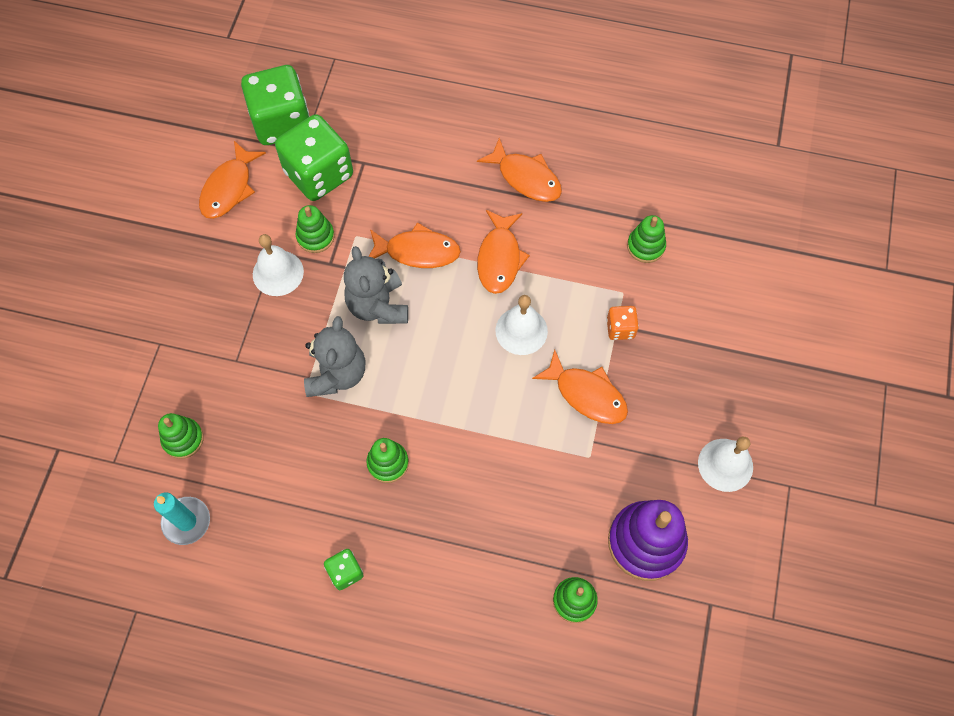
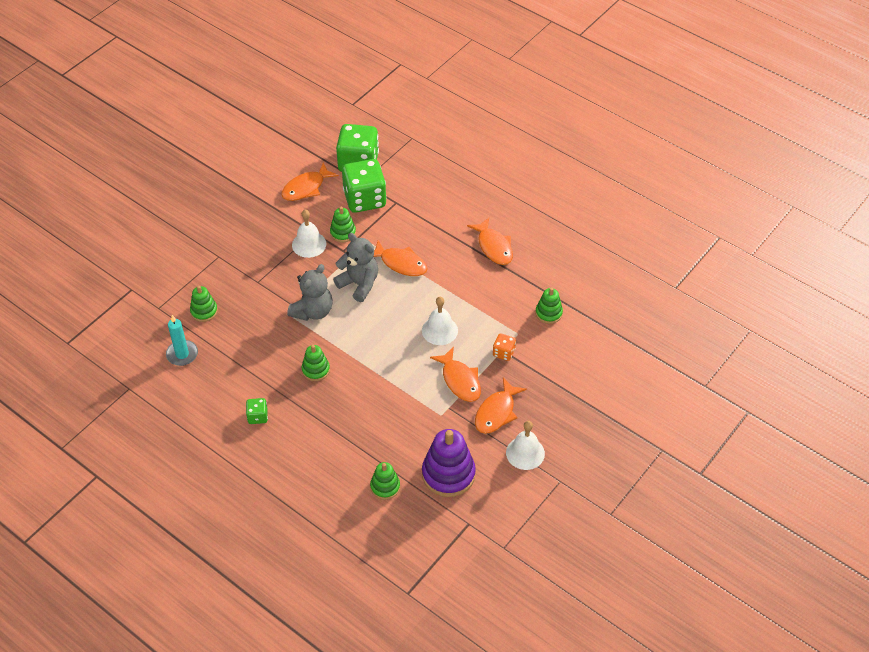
camera: 25 degrees right, 15 degrees down
(378, 306) = (359, 284): grey teddy bear -> grey teddy bear turned 120 degrees clockwise
(499, 258) = (450, 286): orange fish -> orange fish (496, 412)

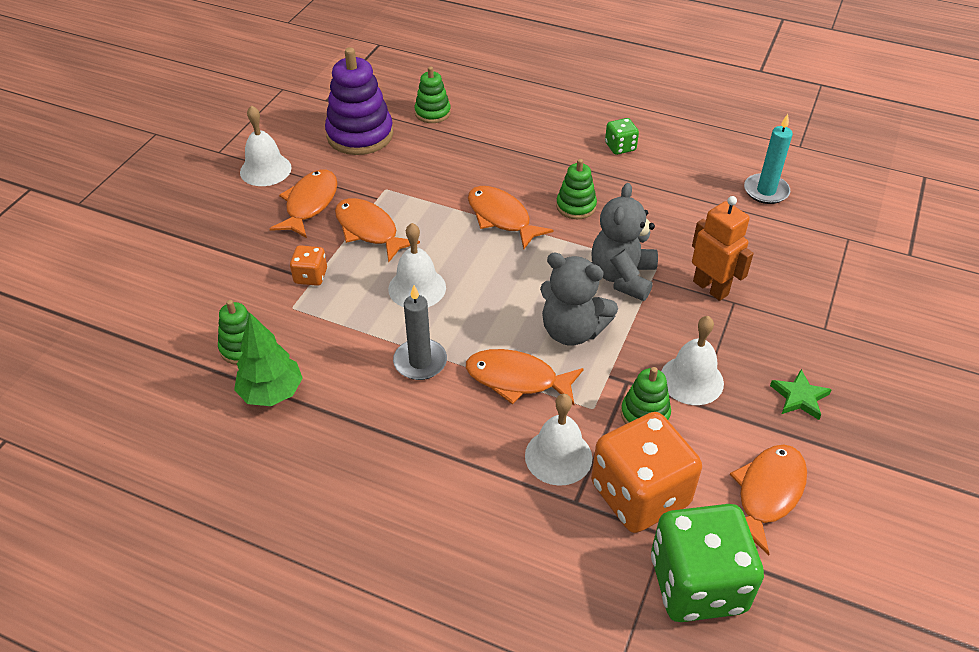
camera: 165 degrees right, 5 degrees down
(204, 311) = (780, 246): green stacking toy -> none
(260, 224) = (799, 397): none -> green star
(265, 293) = (710, 288): none -> orange robot
(365, 199) = (639, 494): green dice -> orange dice
(395, 222) = (558, 456): none -> white bell
(450, 284) = (420, 362): none -> grey candle
(494, 247) = (356, 447): orange fish -> orange fish (501, 217)
(534, 283) = (272, 393): none -> green tree

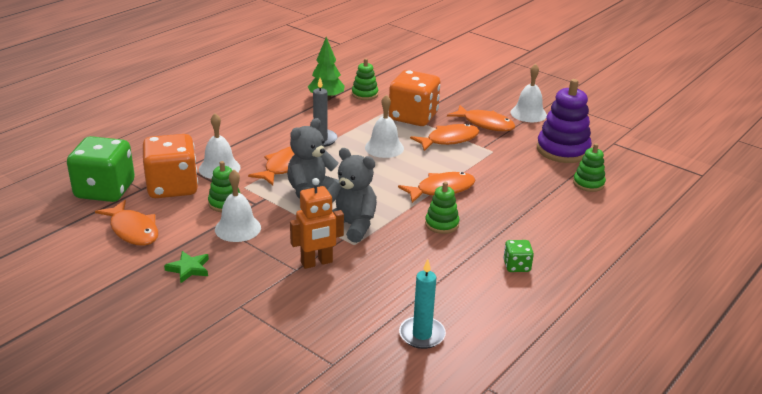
camera: 105 degrees right, 15 degrees down
(310, 276) = (413, 117): orange dice -> orange dice, size x2.18

